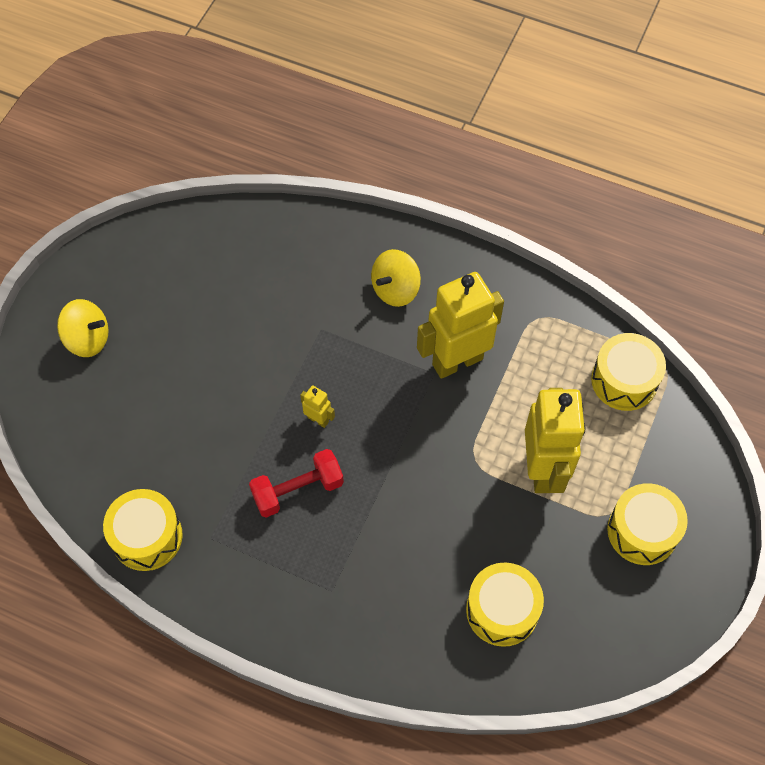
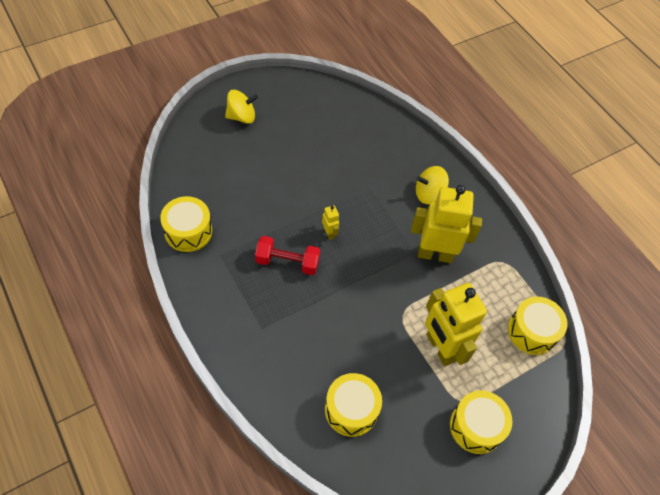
camera: 30 degrees right, 5 degrees down
(88, 339) = (241, 117): yellow spinning top -> yellow spinning top turned 60 degrees counterclockwise
(543, 469) = (440, 348): yellow robot -> yellow robot turned 120 degrees clockwise

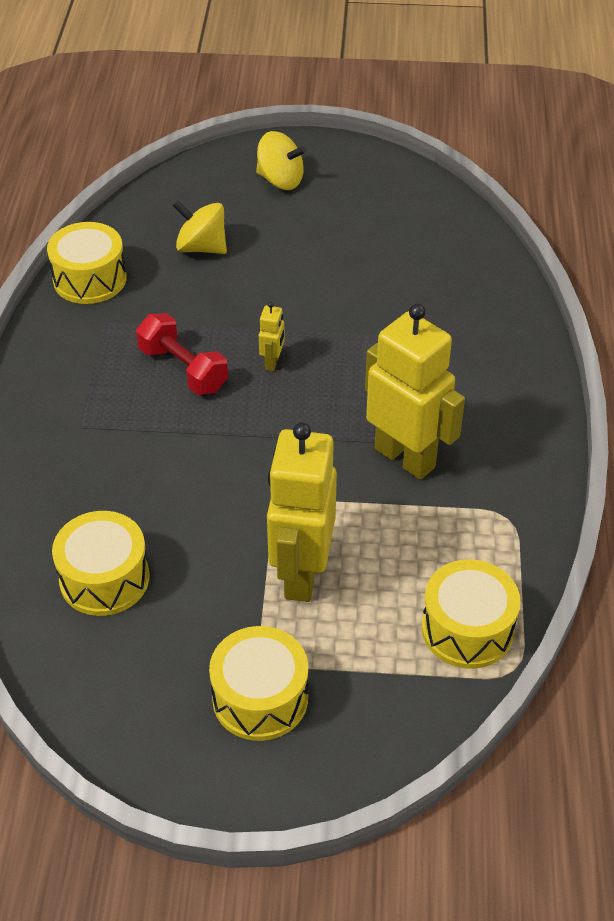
camera: 40 degrees right, 10 degrees down
(429, 194) = (468, 380): yellow spinning top -> yellow spinning top (201, 247)

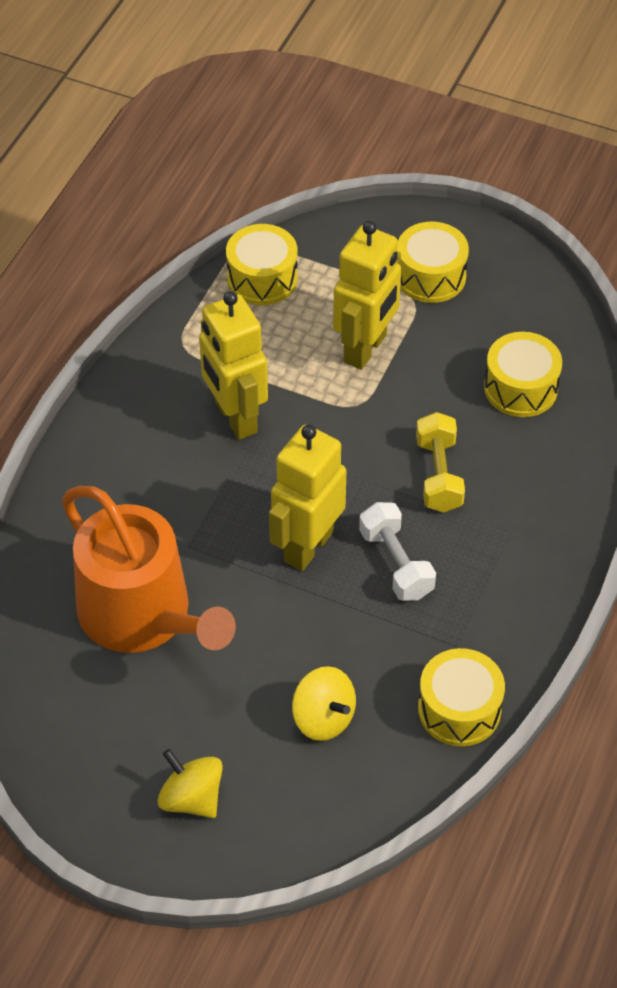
camera: 160 degrees left, 5 degrees up
(168, 459) = (439, 475): none -> yellow dumbbell
(183, 369) = (396, 564): red dumbbell -> white dumbbell
(272, 362) = (308, 546): yellow robot -> yellow robot, size x2.39
(388, 275) = (143, 616): none -> orange watering can

